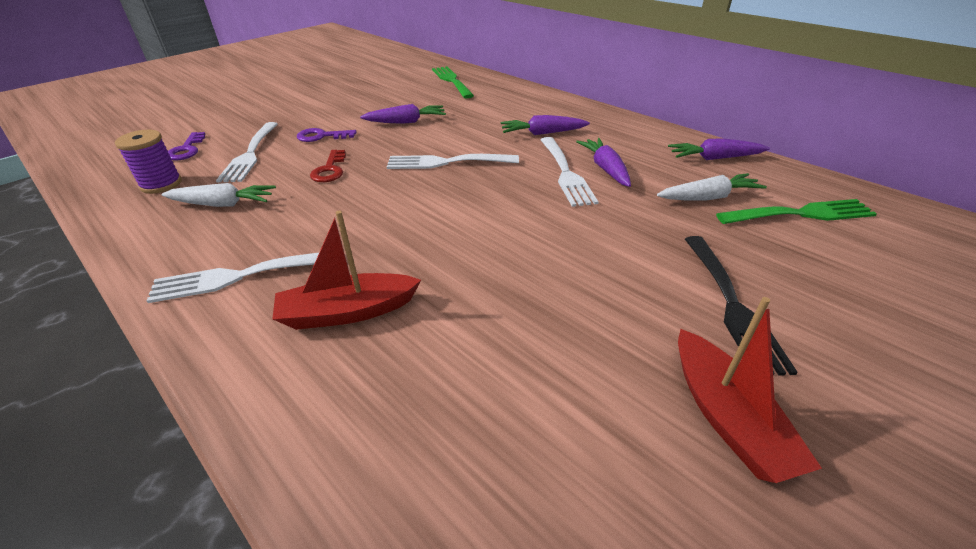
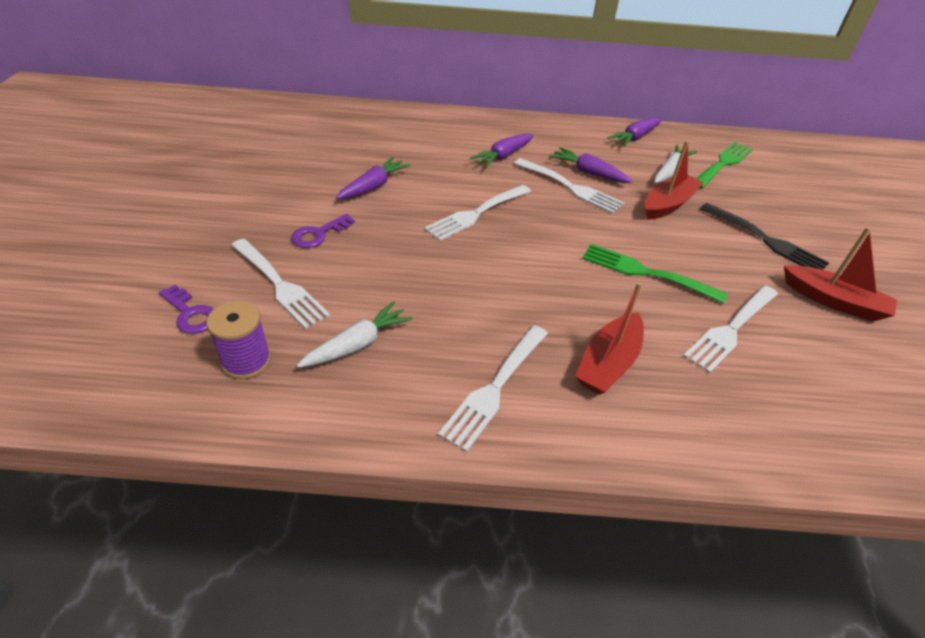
camera: 45 degrees left, 5 degrees up
(330, 170) = (393, 264): red key -> none
(451, 81) = (337, 123): green fork -> green fork (646, 272)
(520, 360) = (731, 329): none -> white fork
(651, 222) = (668, 204): none -> red boat

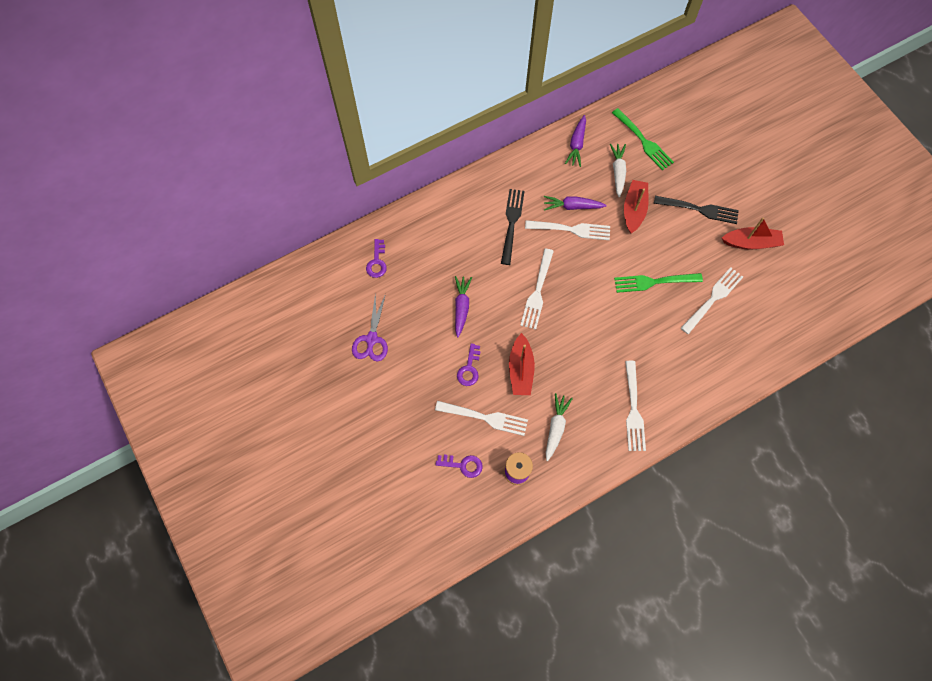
camera: 30 degrees left, 25 degrees up
(249, 165) = (371, 339): none -> purple scissors
(329, 124) = (377, 262): none -> purple key
(503, 156) = (512, 223): purple carrot -> black fork
(608, 363) = (671, 360): red boat -> red boat (521, 370)
(723, 164) = (643, 141): green fork -> green fork turned 135 degrees clockwise
(731, 329) = (713, 298): white fork -> white fork turned 150 degrees counterclockwise

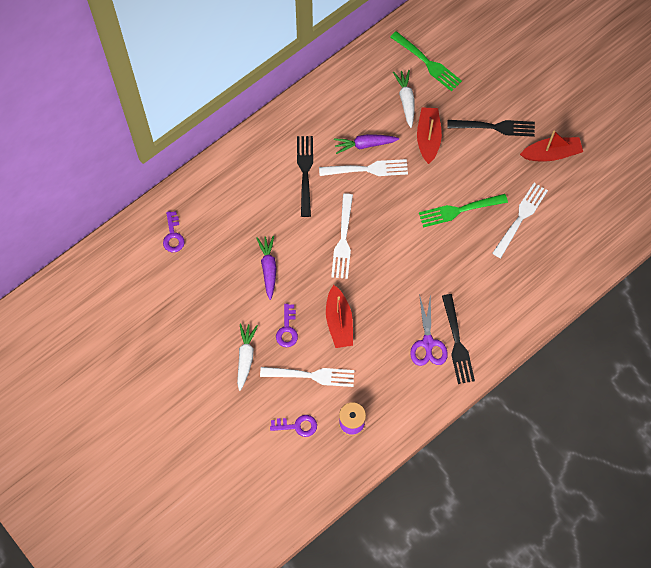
camera: 10 degrees left, 0 degrees up
(371, 339) = (183, 316): purple scissors -> purple scissors (428, 343)
(556, 428) = (383, 373): white carrot -> white carrot (245, 357)
(576, 144) = (359, 77): purple carrot -> none
(633, 410) = (457, 343): white fork -> black fork

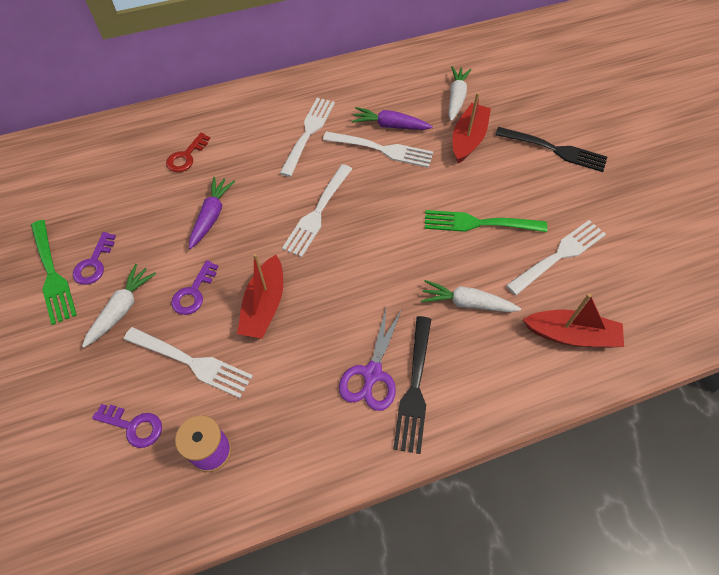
camera: 20 degrees right, 10 degrees down
(173, 235) = (126, 151): purple key -> purple key (94, 263)
(222, 225) = (186, 157): none -> red key
(305, 172) = (308, 133): black fork -> white fork
(427, 63) = (494, 72): green fork -> green fork (52, 274)
(470, 274) = (467, 303): none -> white carrot
(551, 153) = (621, 196): red boat -> red boat (571, 335)

